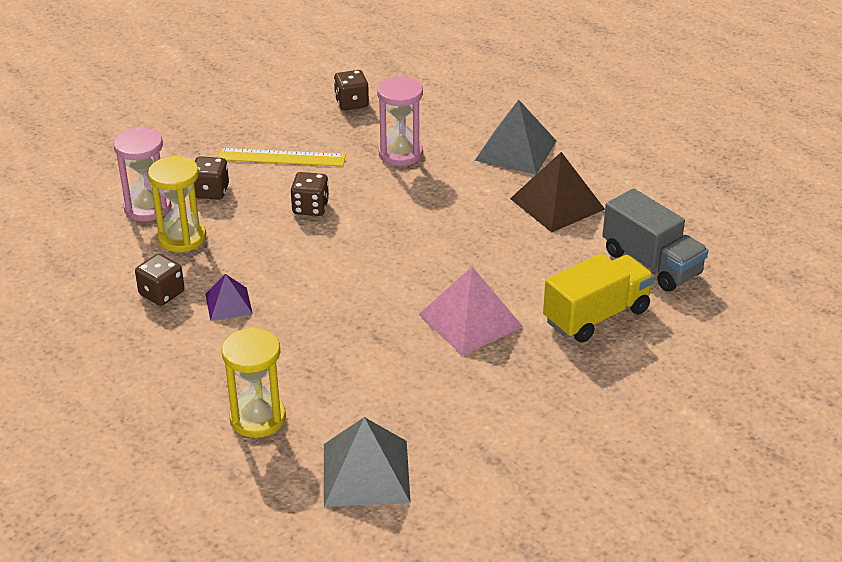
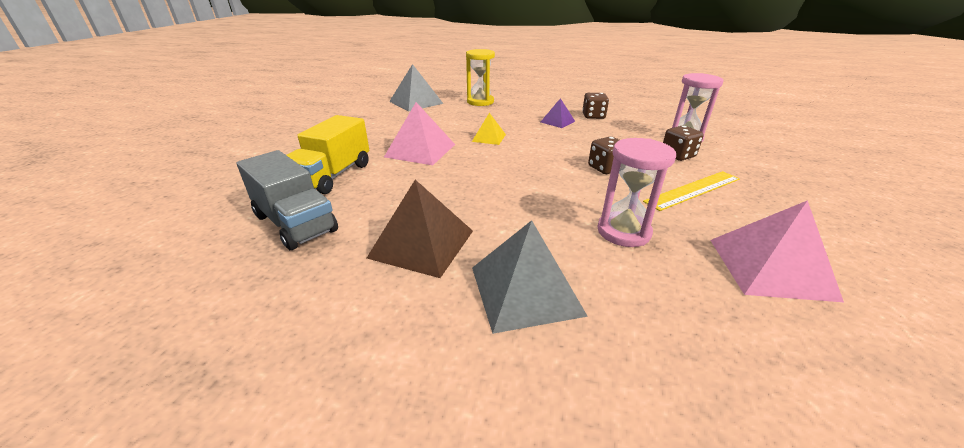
camera: 145 degrees right, 5 degrees down
(182, 238) = (635, 133): yellow hourglass -> none
(351, 103) = (770, 268): brown dice -> pink pyramid
(363, 309) = (489, 138): none -> yellow pyramid
(651, 263) = (295, 223): grey truck -> grey truck turned 150 degrees counterclockwise

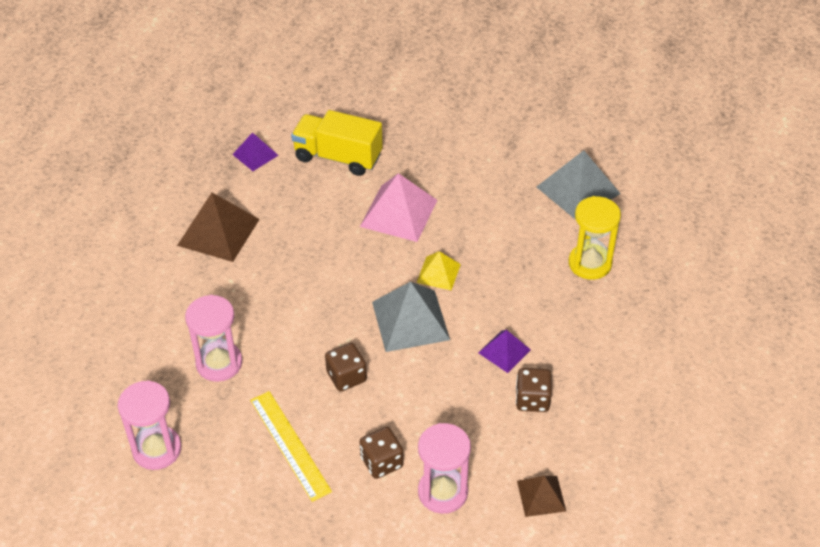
camera: 90 degrees right, 15 degrees up
(295, 223) = (255, 154): grey truck -> purple pyramid
(525, 290) = (157, 291): grey pyramid -> grey pyramid (410, 320)
(662, 116) = (541, 495): none -> brown pyramid
(770, 268) = (157, 449): pink pyramid -> pink hourglass

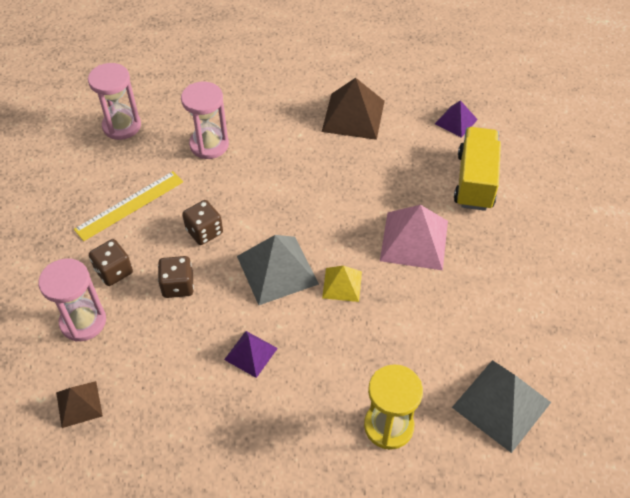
camera: 80 degrees right, 5 degrees up
(532, 400) = (192, 385): brown dice -> brown dice (178, 286)

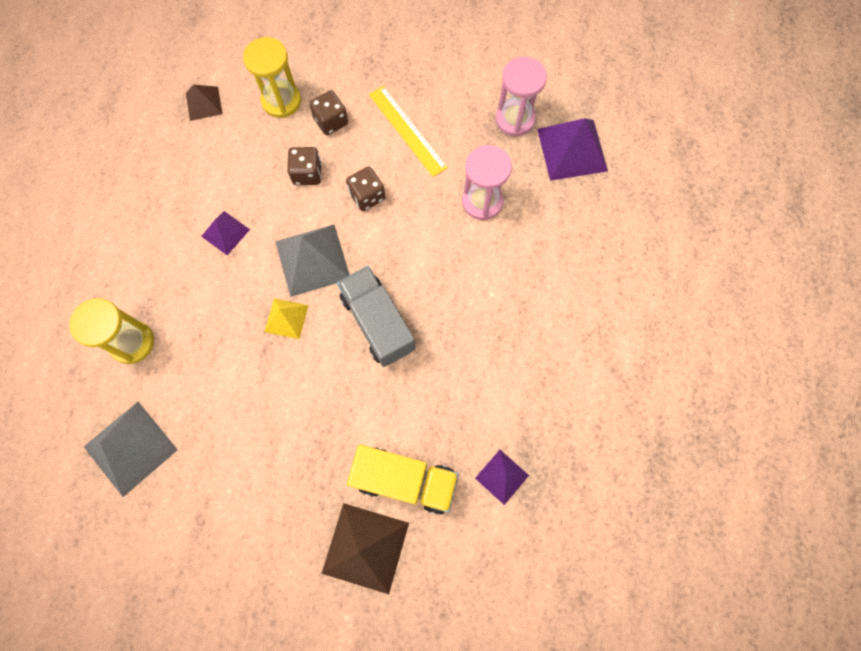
camera: 95 degrees right, 20 degrees up
(83, 322) = (281, 101): pink hourglass -> yellow hourglass
(156, 87) = (572, 149): none -> purple pyramid
(337, 211) = (378, 322): none -> grey truck
(353, 116) = (518, 355): brown pyramid -> brown pyramid (365, 548)
(414, 240) = (330, 397): pink pyramid -> none

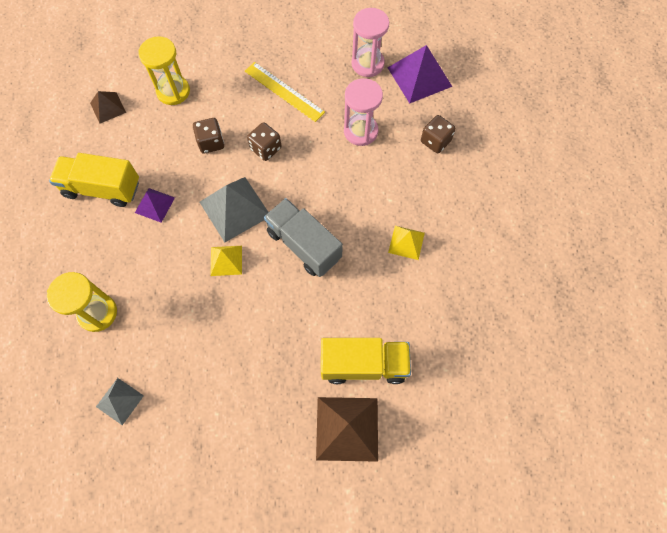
camera: 15 degrees left, 5 degrees down
(130, 448) = (119, 401): grey pyramid -> grey pyramid, size x0.57
(173, 199) = (102, 188): none -> yellow truck
(331, 121) = (219, 98): brown dice -> brown dice (435, 141)
(495, 350) = (406, 242): none -> yellow pyramid
(501, 476) = (442, 340): purple pyramid -> none

